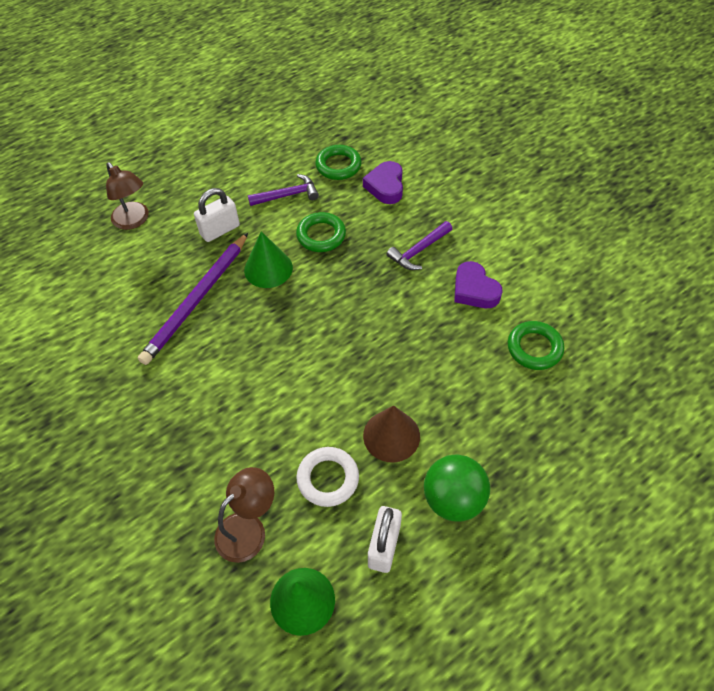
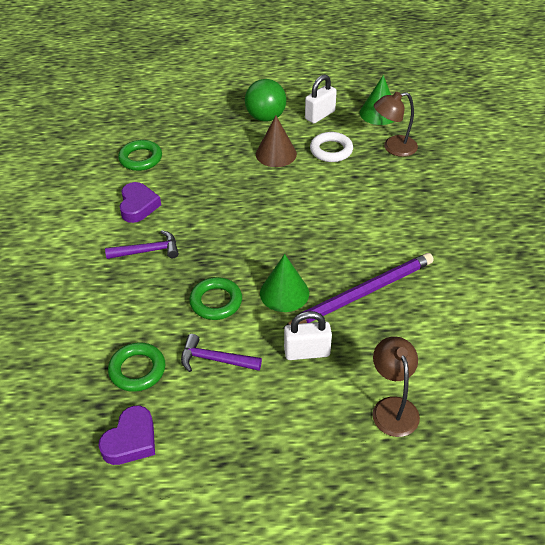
camera: 150 degrees left, 10 degrees down
(385, 186) = (115, 322): purple heart -> purple heart (131, 440)

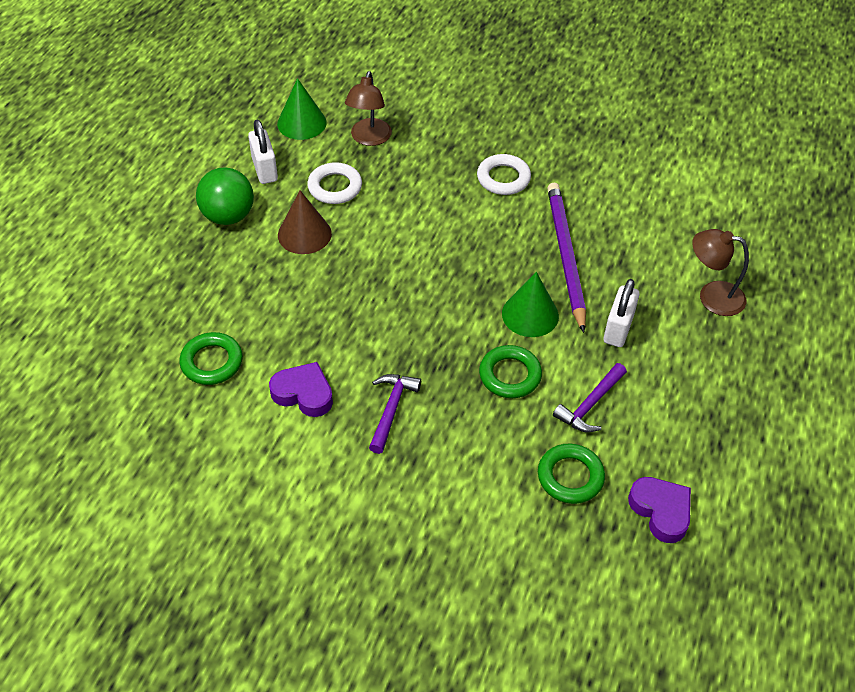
camera: 65 degrees left, 5 degrees up
(417, 229) = (503, 178): none -> white ring

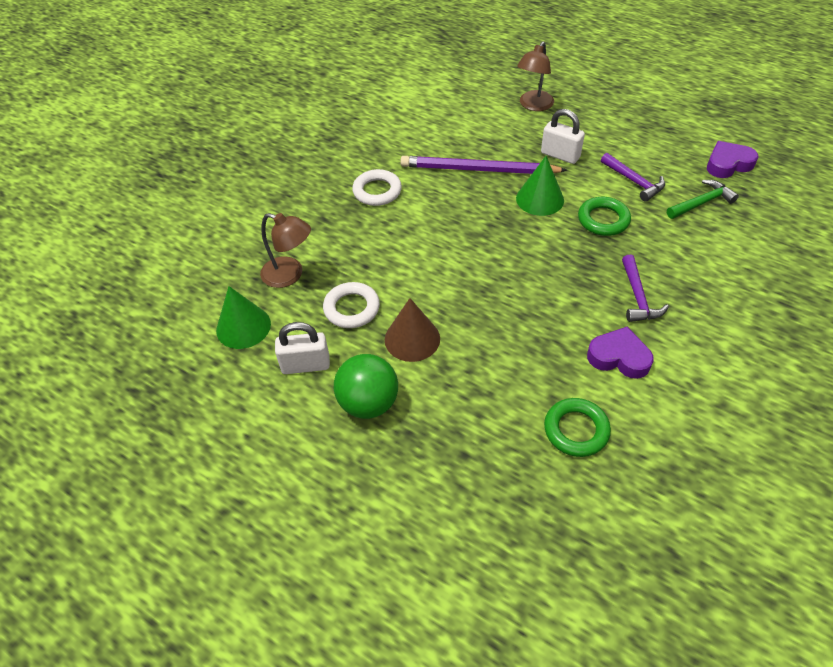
camera: 75 degrees left, 0 degrees up
(303, 393) = (619, 357): purple heart -> purple heart turned 75 degrees clockwise
(391, 409) = (638, 297): purple hammer -> purple hammer turned 120 degrees counterclockwise
(570, 477) = (702, 202): green ring -> green hammer

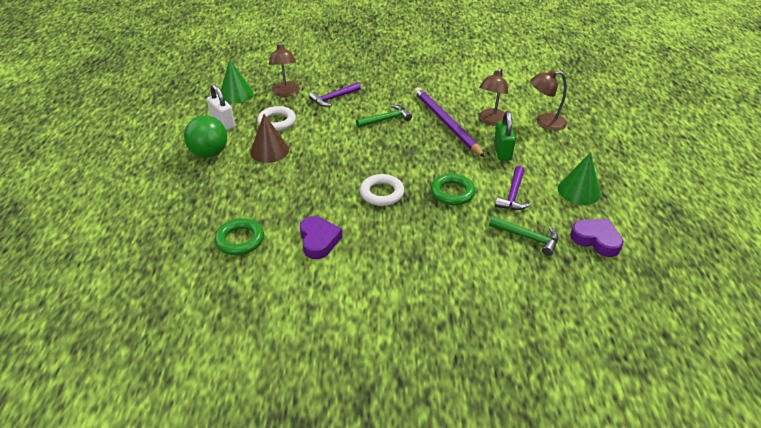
camera: 55 degrees right, 10 degrees down
(377, 191) = (383, 94): white ring -> white ring (382, 193)
(432, 211) = (386, 119): none -> green hammer
(501, 137) = (491, 121): none -> brown lamp
(540, 199) = (444, 157): green cone -> green cone (579, 191)
(560, 155) = (502, 151): white padlock -> green padlock
(638, 297) = (386, 233): purple hammer -> purple hammer (333, 98)

